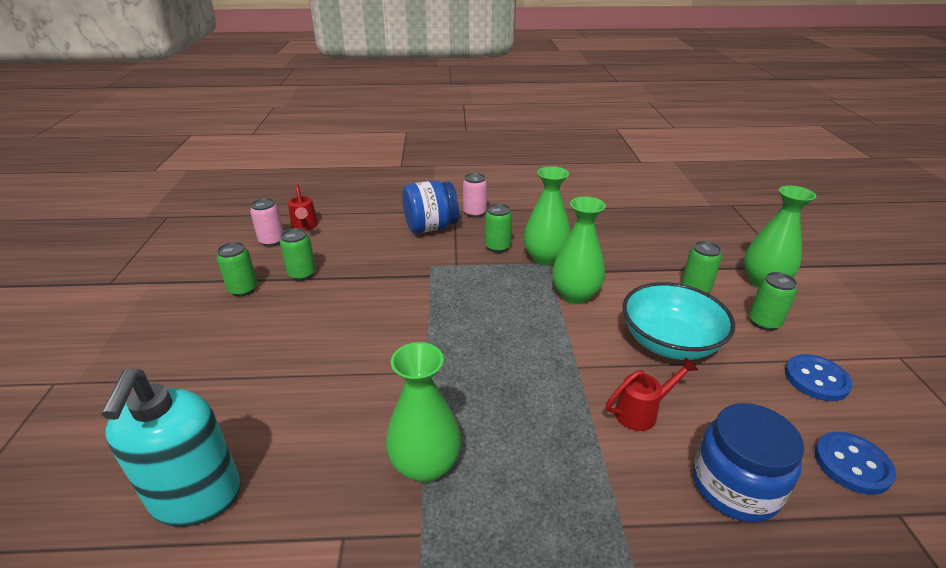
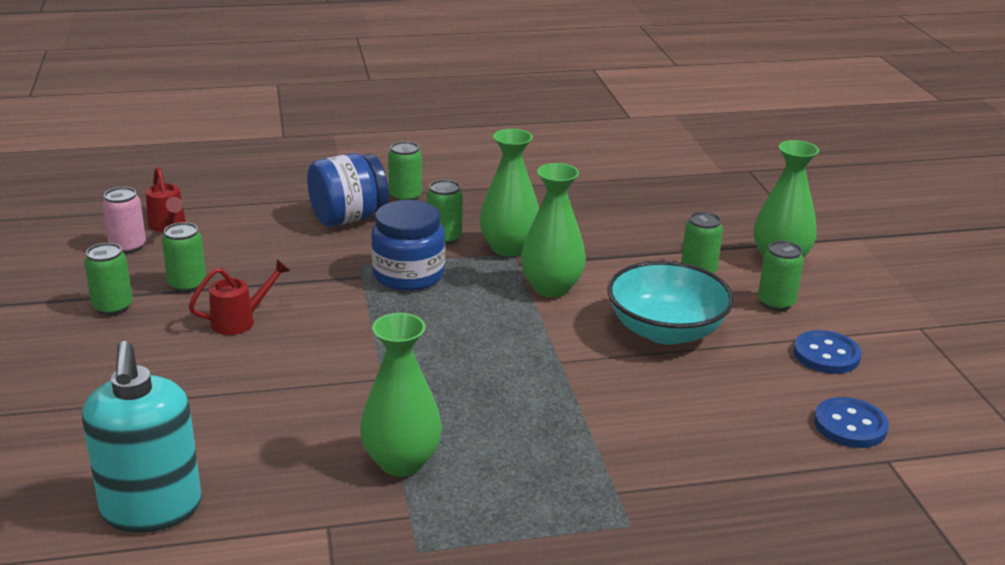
camera: 10 degrees left, 5 degrees down
(474, 213) = (405, 196): pink can -> green can
(642, 412) = (635, 398): red watering can -> red watering can (240, 321)
(735, 486) = (730, 452): blue jar -> blue jar (408, 275)

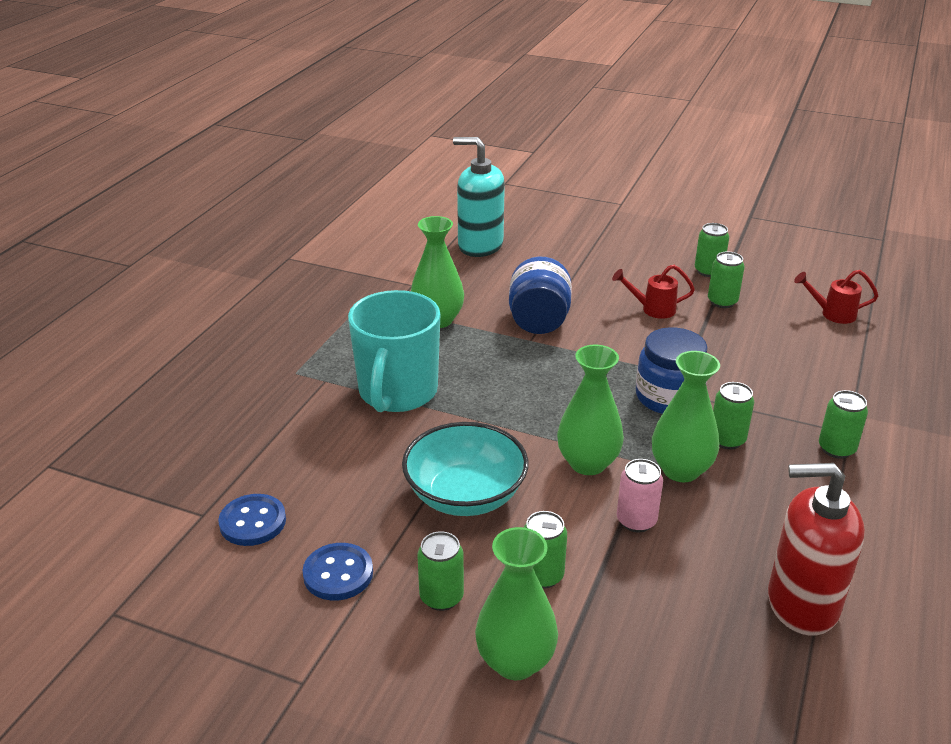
camera: 125 degrees right, 5 degrees up
(128, 247) = (802, 292): pink can -> pink can (636, 521)
(240, 321) = (652, 309): red watering can -> red watering can turned 90 degrees clockwise
(348, 218) = (801, 400): blue jar -> blue jar (539, 321)
(577, 427) = (397, 393): none -> turquoise mug
(593, 186) = (801, 604): none -> red soap dispenser

